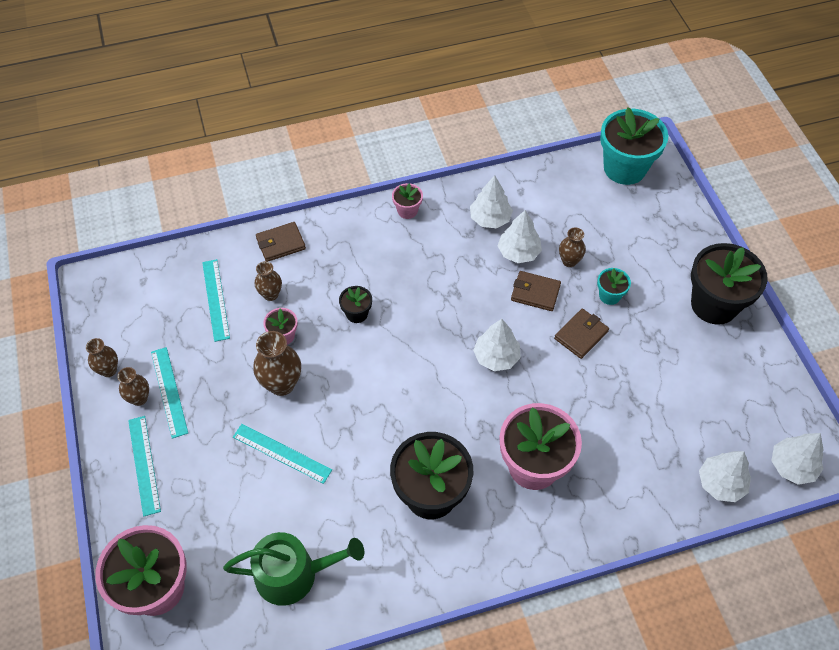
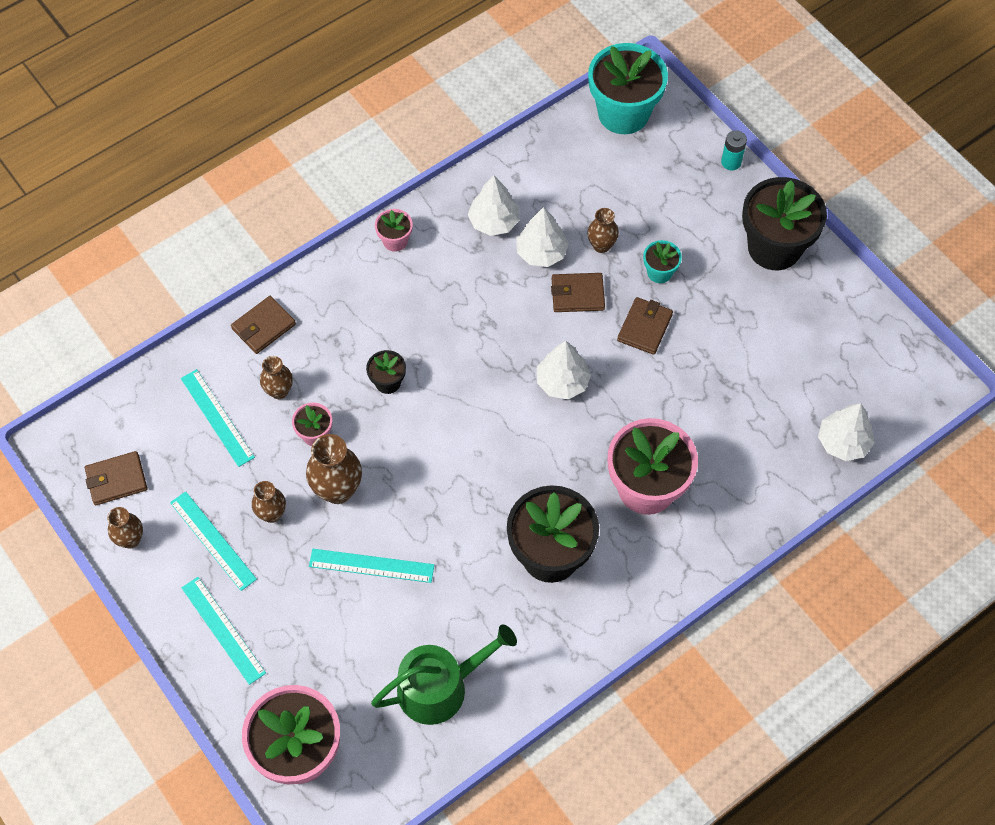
camera: 20 degrees left, 5 degrees up
(120, 322) = (116, 480): none -> brown wallet
(139, 398) = (182, 559): brown vase -> brown vase (272, 514)
(700, 228) = (731, 162): none -> turquoise battery
(792, 466) = (908, 400): white tree -> none

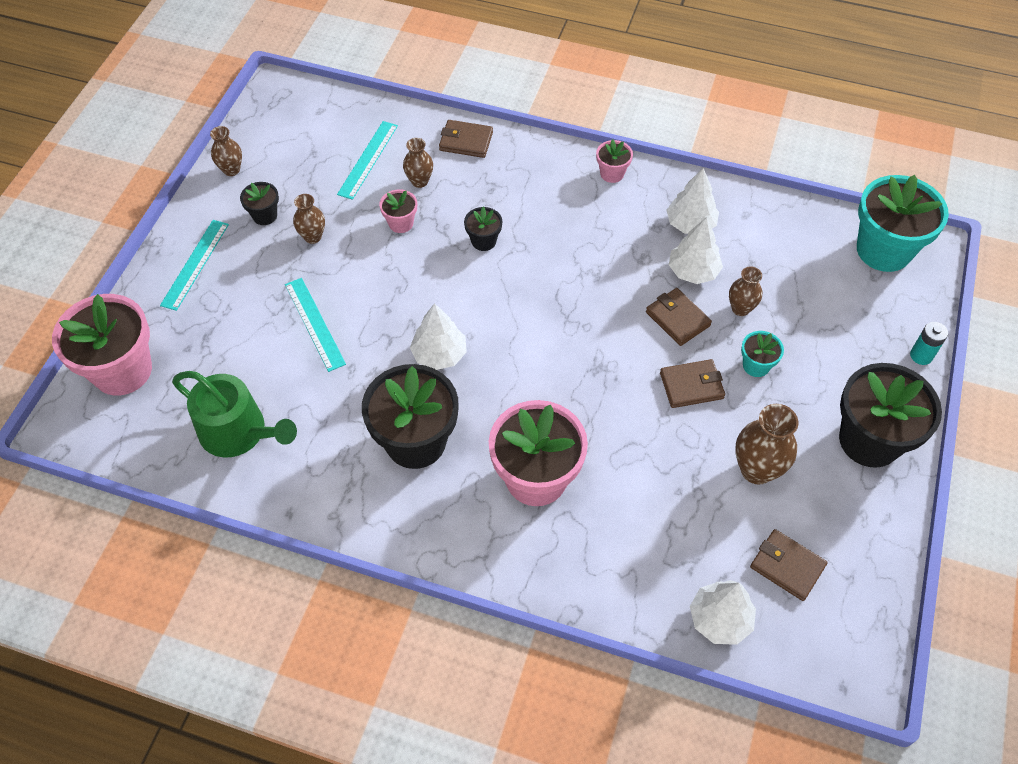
camera: 55 degrees right, 5 degrees down
(116, 480) = (273, 135): brown wallet -> brown wallet (787, 566)
(213, 540) = (265, 215): turquoise ruler -> black flower pot
(337, 490) = (364, 264): brown vase -> brown vase (756, 470)
(562, 382) = (585, 356): white tree -> white tree (439, 354)

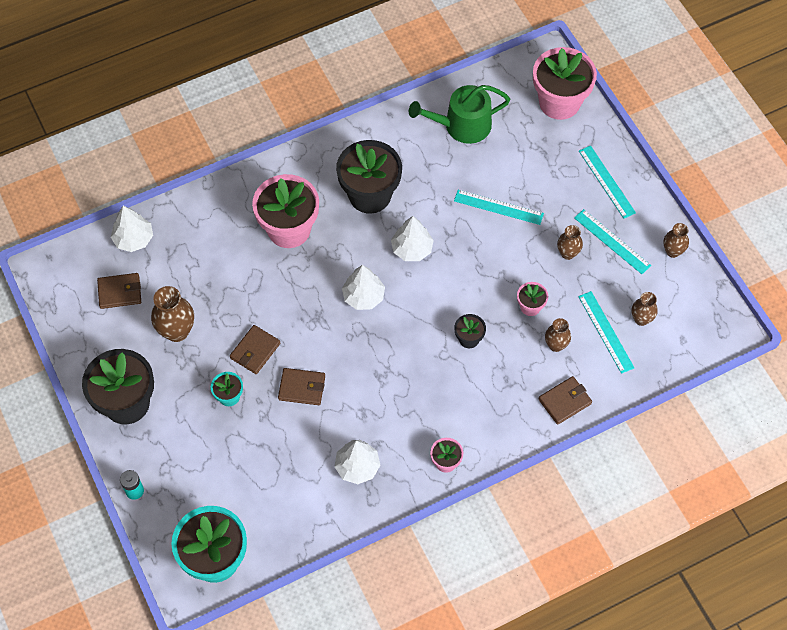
camera: 135 degrees right, 5 degrees up
(265, 215) = (612, 241): black flower pot -> turquoise ruler
(693, 271) = (323, 430): white tree -> white tree (363, 296)
(740, 308) = (271, 428): brown vase -> brown vase (641, 319)

